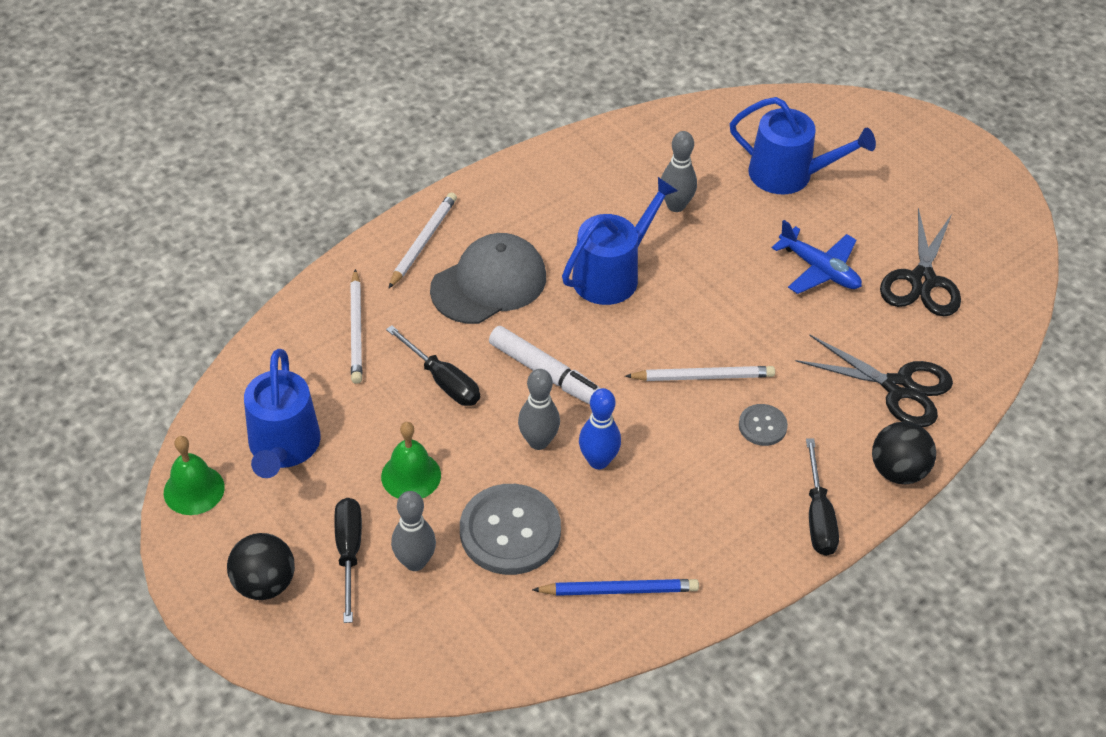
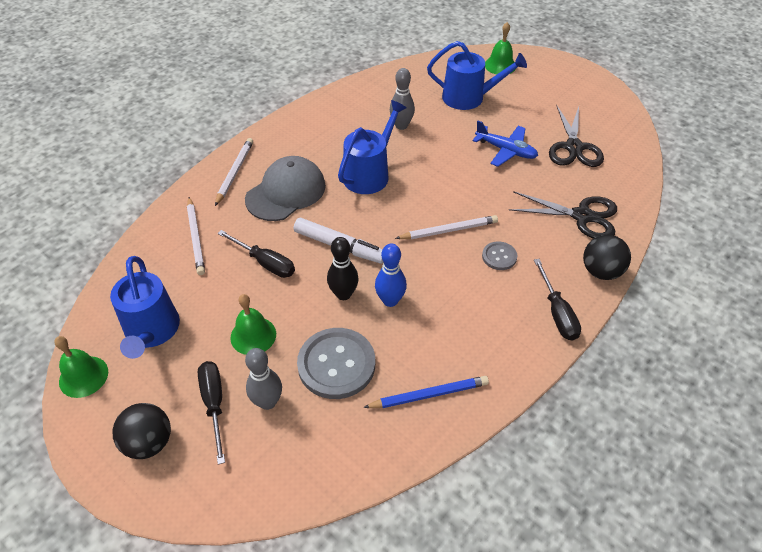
camera: 10 degrees left, 0 degrees up
(538, 441) = (343, 294): grey bowling pin -> black bowling pin
(853, 127) = (500, 65): none -> green bell

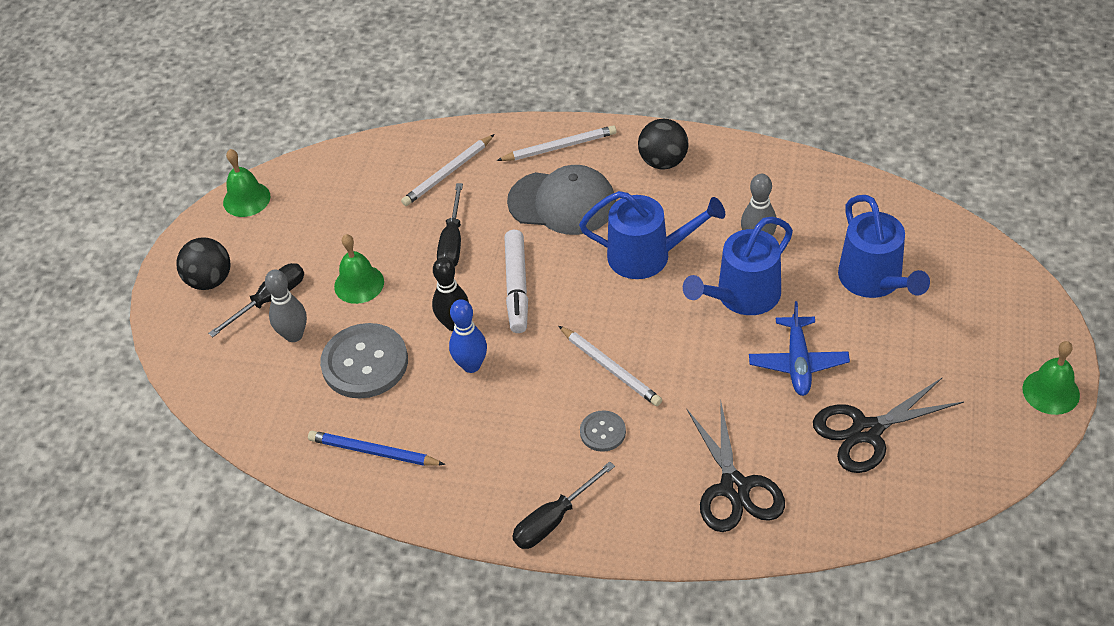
camera: 65 degrees right, 0 degrees up
(151, 331) = (319, 212): blue watering can -> blue watering can (742, 296)
(429, 395) = (373, 452): blue pencil -> blue pencil turned 150 degrees clockwise
(500, 65) = (980, 282): green bell -> green bell (1051, 391)
(601, 271) = (650, 540): black ball -> black ball (663, 161)

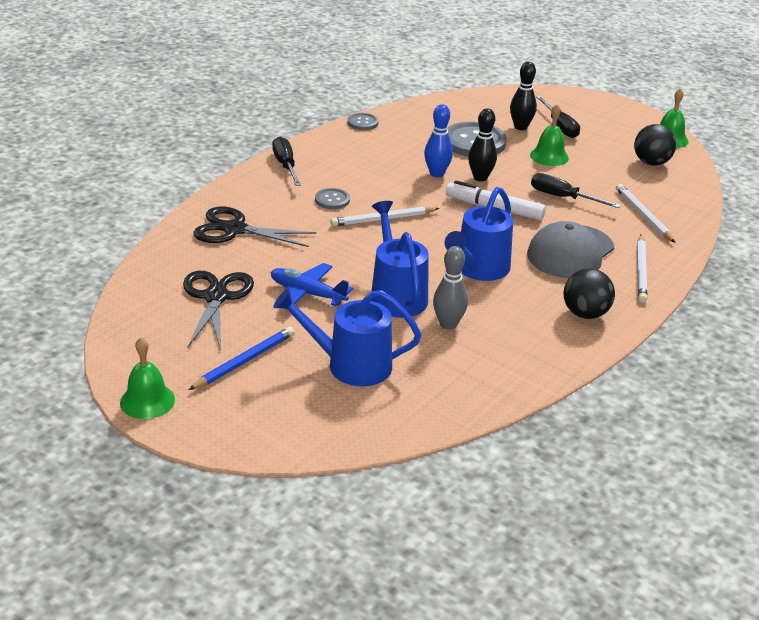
camera: 110 degrees right, 15 degrees down
(210, 280) = (595, 113): black ball -> black ball (651, 163)
(294, 335) = (520, 127): grey bowling pin -> black bowling pin
(373, 452) = (399, 128): blue pencil -> blue pencil (244, 361)
(380, 497) = (362, 123): none -> grey button

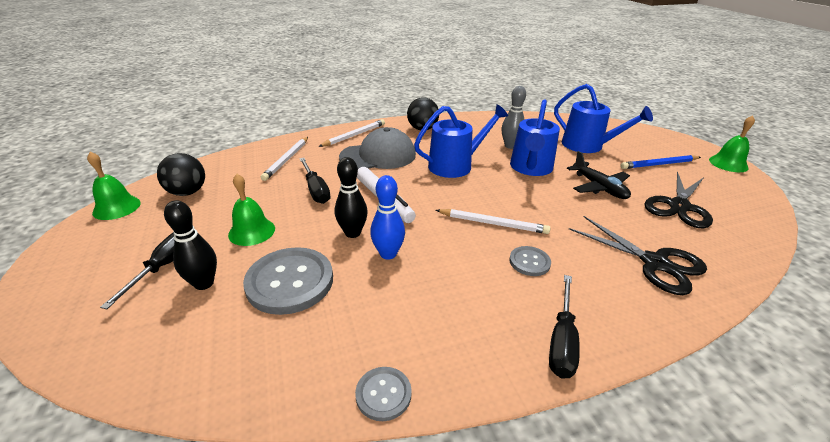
camera: 145 degrees left, 0 degrees up
(307, 293) = (599, 187): blue plane -> black plane

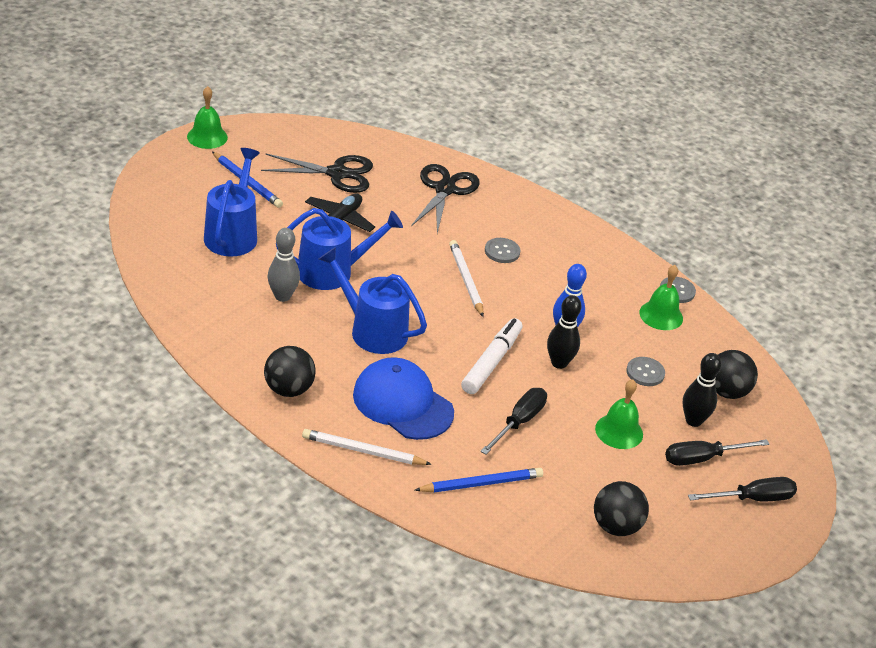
camera: 125 degrees left, 5 degrees up
(116, 207) = (688, 564): green bell -> green bell (661, 315)
(199, 335) = (726, 392): none -> black ball
(287, 160) = (481, 483): white pencil -> blue pencil
(290, 282) = (645, 372): grey button -> grey button, size x0.50
(378, 156) = (402, 403): grey cap -> blue cap
(562, 341) = (569, 228): black screwdriver -> black screwdriver (752, 498)

